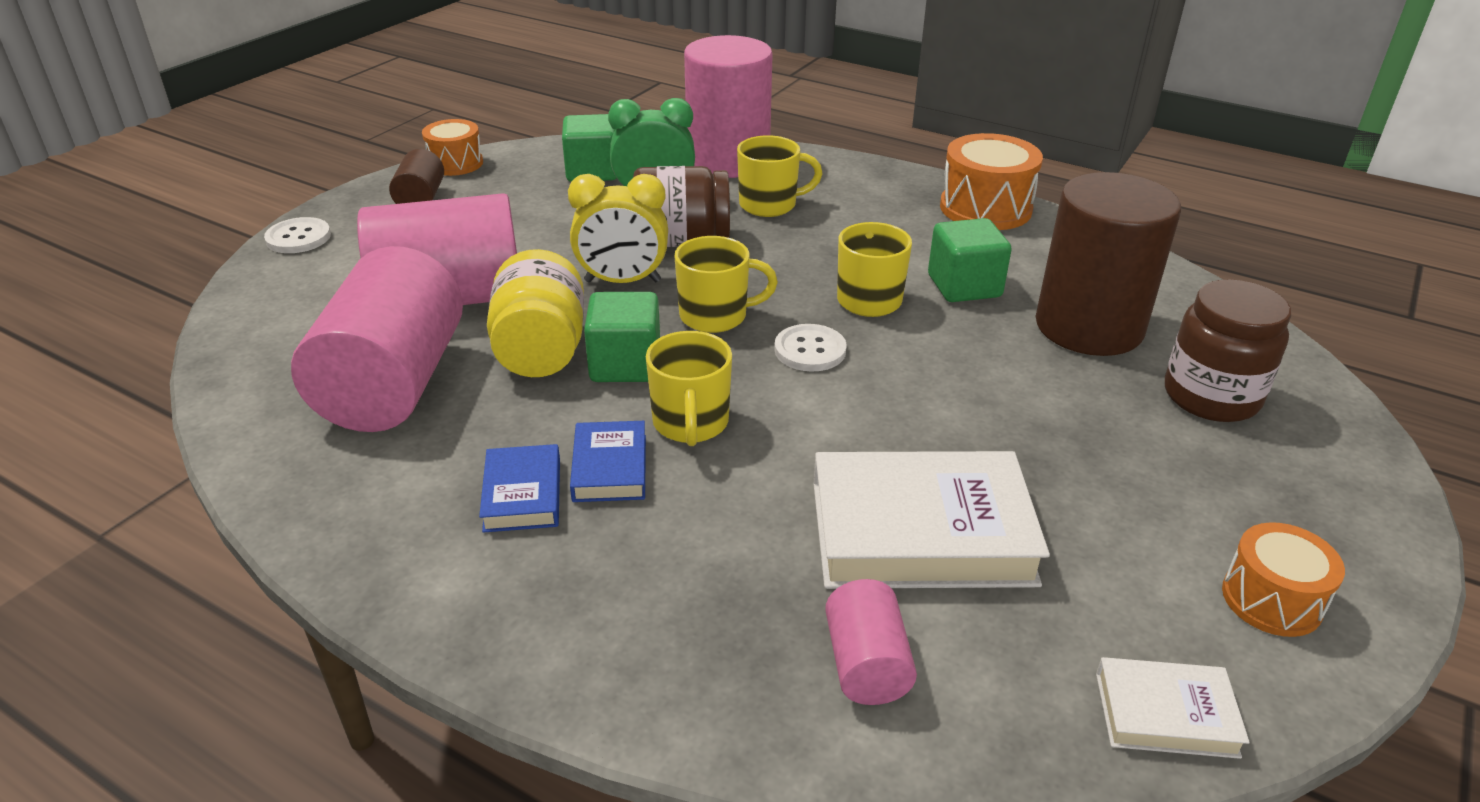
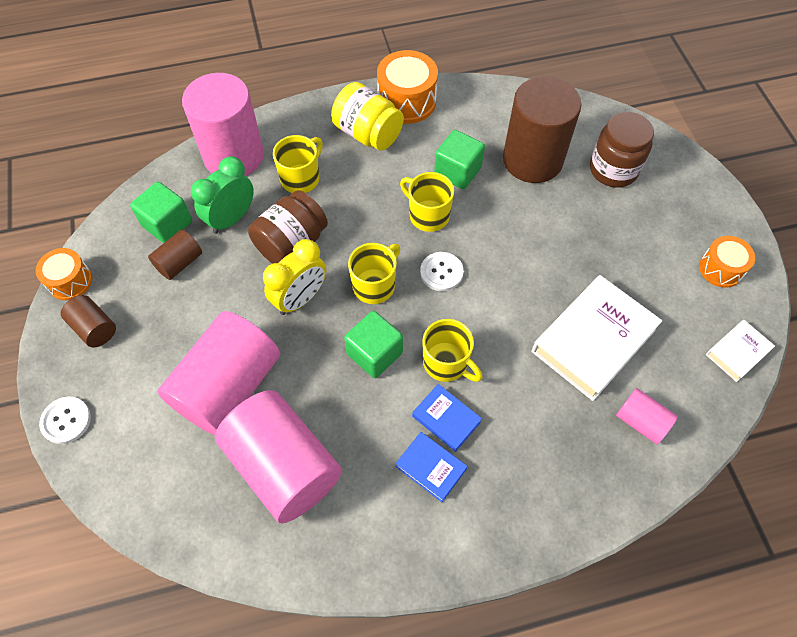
camera: 45 degrees left, 25 degrees up
(541, 351) = (324, 380): yellow jar -> yellow jar (368, 134)
(559, 199) = (179, 262): none -> brown cylinder

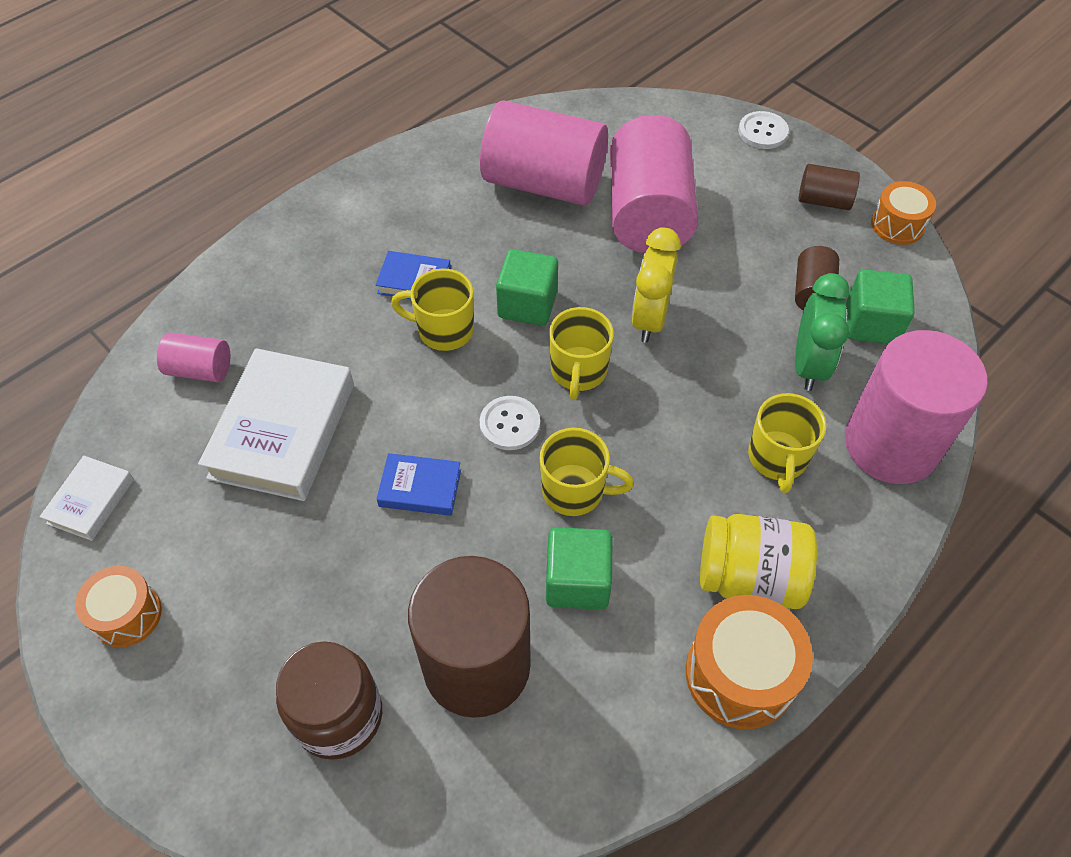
camera: 150 degrees right, 5 degrees down
(291, 244) = (712, 371): brown jar -> none
(431, 468) = (406, 238): blue book -> blue book (420, 488)

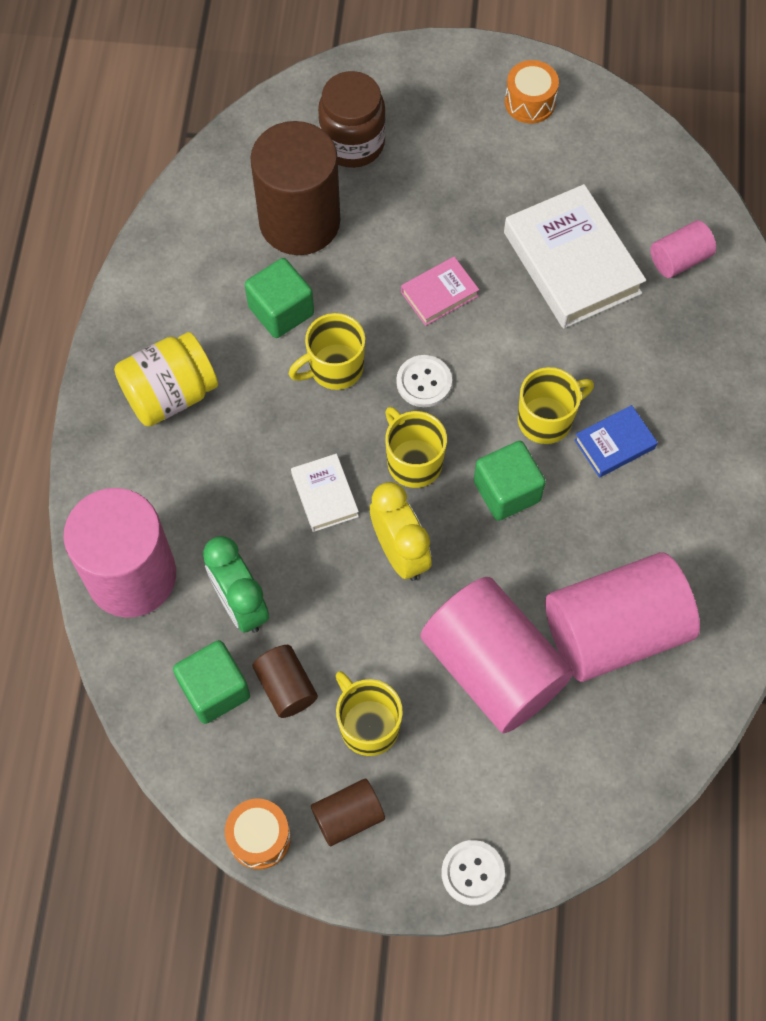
camera: 140 degrees right, 10 degrees up
(91, 501) = (633, 137): white book -> white book (325, 495)
(420, 488) = (439, 294): blue book -> pink book
(740, 674) = (135, 329): orange drum -> none
(777, 458) = (210, 499): yellow mug -> yellow mug (368, 725)

